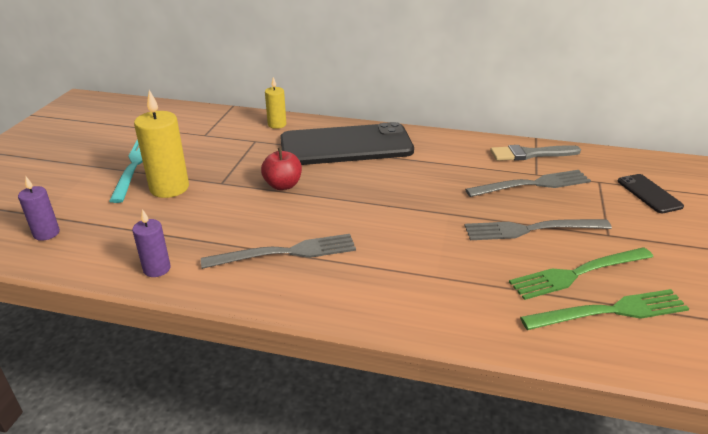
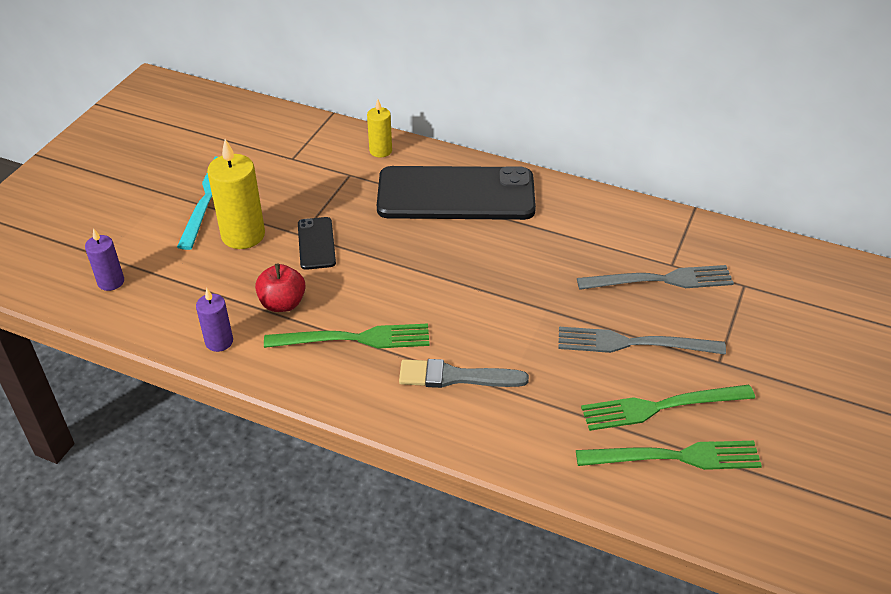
camera: 10 degrees right, 10 degrees up
(283, 185) = (369, 246): red apple -> red apple (282, 303)
(286, 252) = (355, 339): grey fork -> green fork
(531, 154) = (678, 233): grey brush -> grey brush (456, 377)
(649, 194) = (797, 311): black phone -> black phone (316, 243)

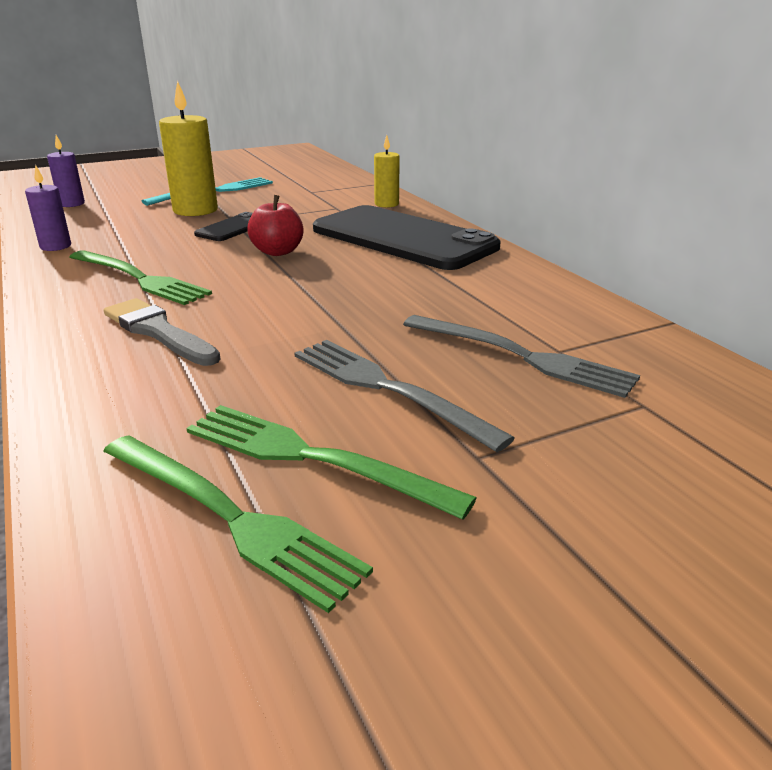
camera: 40 degrees right, 15 degrees down
(282, 303) = (139, 245): red apple -> red apple (277, 252)

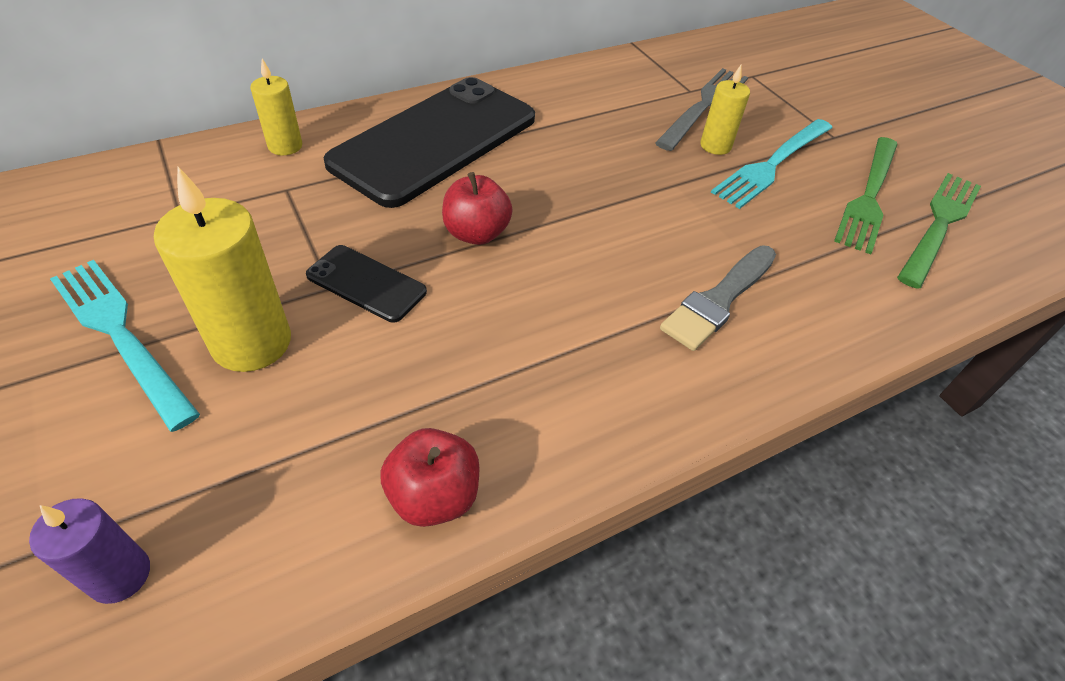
camera: 95 degrees left, 20 degrees up
(55, 246) = (434, 496): purple candle -> red apple
(140, 279) = (576, 347): green fork -> none
(387, 388) = (772, 164): grey fork -> turquoise fork
(423, 354) = (715, 146): none -> yellow candle

